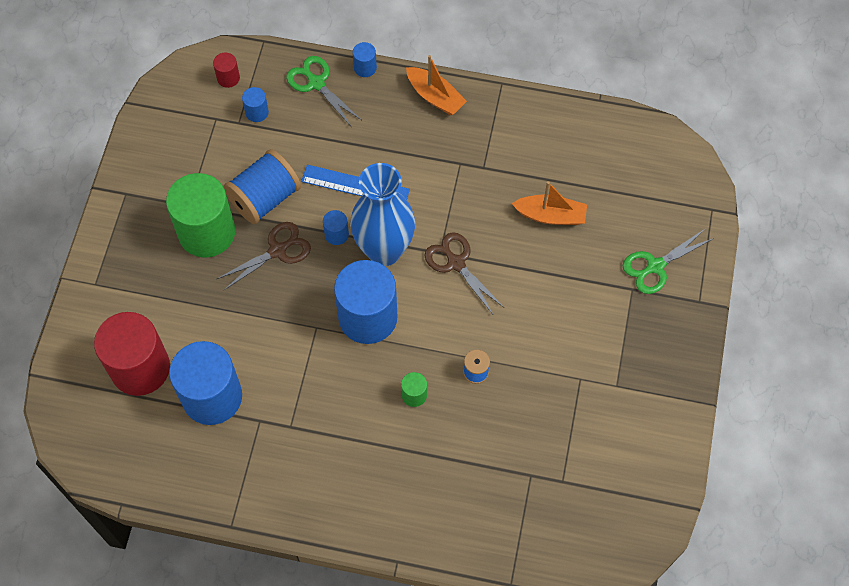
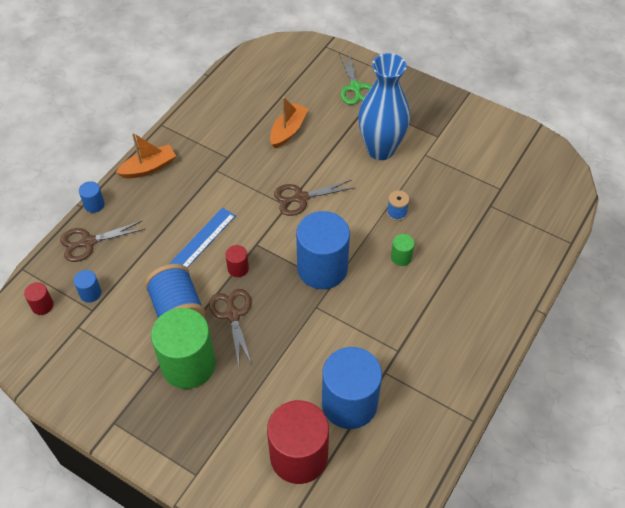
camera: 70 degrees left, 10 degrees down
(316, 83) = (88, 242): green scissors -> brown scissors
(336, 234) = (238, 268): blue cylinder -> red cylinder
(384, 250) = (268, 240): blue vase -> blue vase (380, 149)

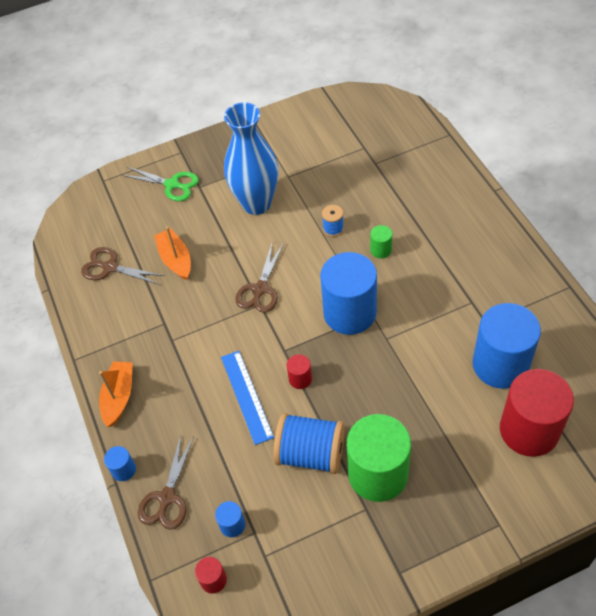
camera: 50 degrees left, 0 degrees up
(232, 315) = (348, 409): brown scissors -> brown scissors (110, 267)

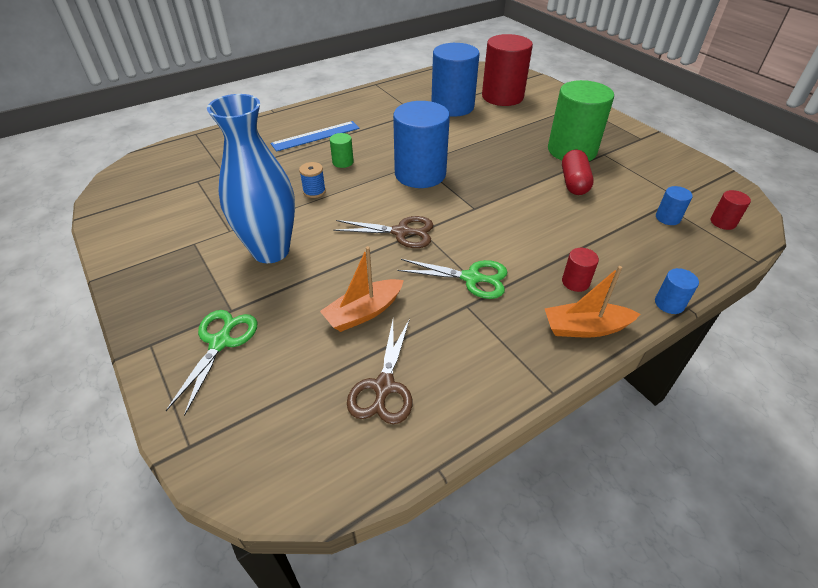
camera: 105 degrees left, 10 degrees down
(167, 498) = (674, 264): brown scissors -> none
(192, 331) = (472, 278): none -> green scissors
(246, 396) = (536, 226): blue ruler -> blue ruler (316, 136)
(300, 379) = (502, 195): red cylinder -> red cylinder (575, 282)
(311, 453) = (574, 183): blue spool -> red capsule

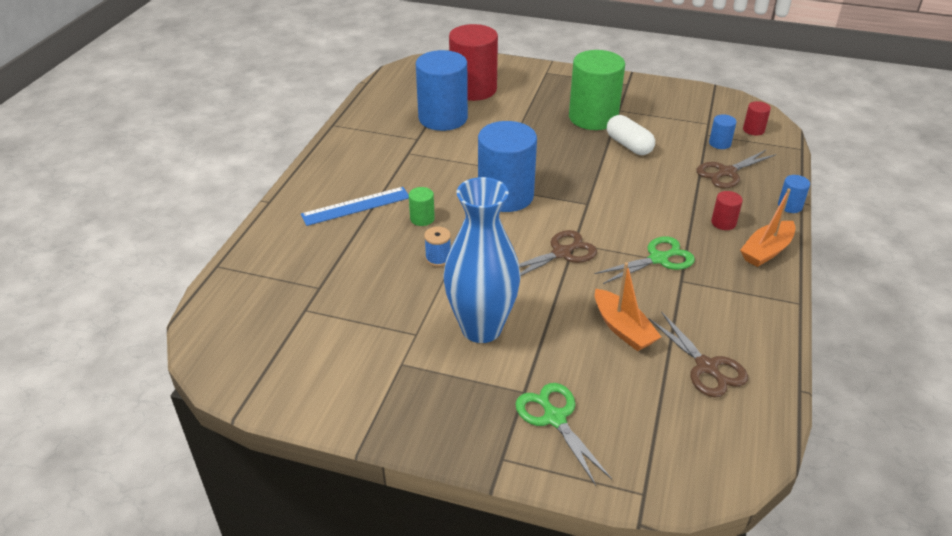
camera: 40 degrees left, 5 degrees down
(316, 136) = (356, 206): blue ruler -> blue ruler turned 45 degrees clockwise
(364, 312) = (623, 328): orange boat -> orange boat turned 45 degrees counterclockwise
(574, 183) = (629, 145): red capsule -> white capsule
(640, 244) = (726, 172): none -> brown scissors

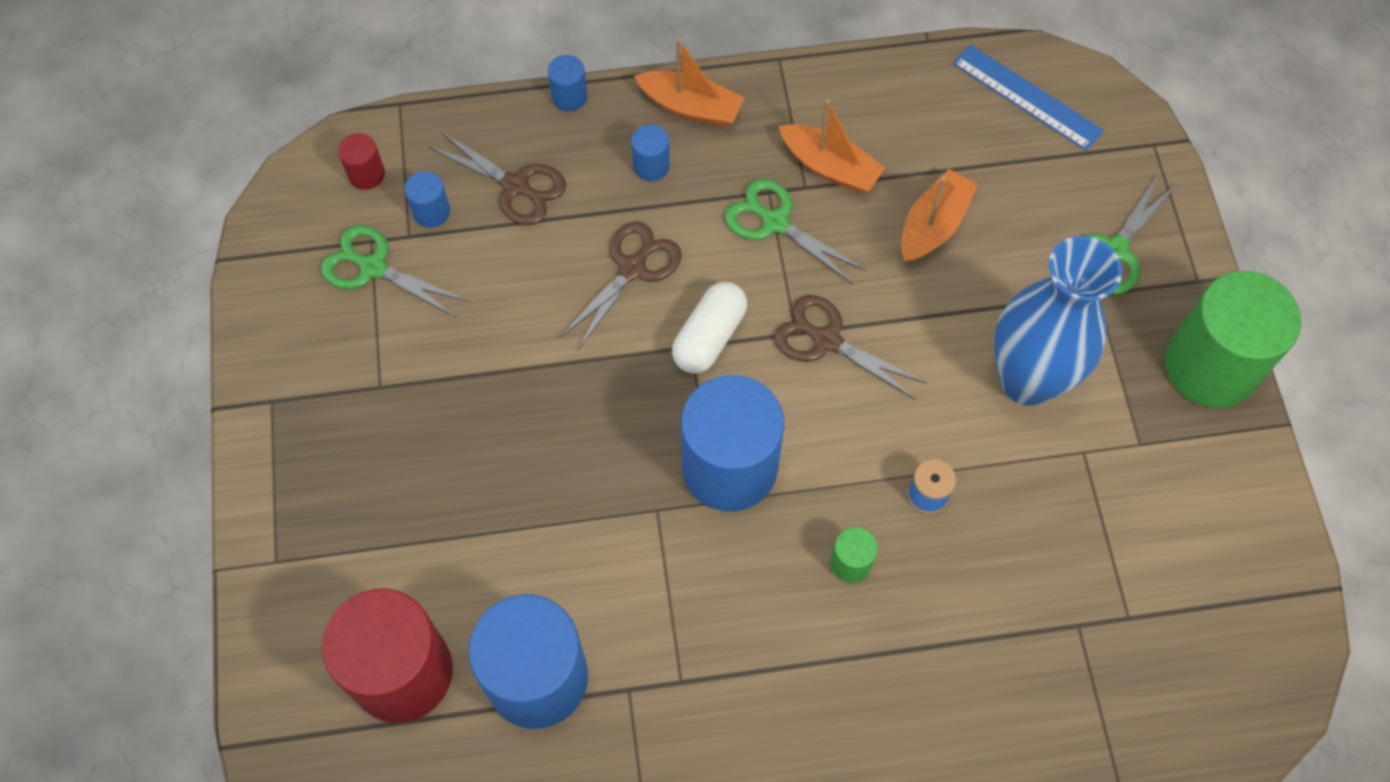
camera: 115 degrees left, 25 degrees up
(356, 206) = (874, 683): blue ruler -> blue ruler (1027, 97)
(593, 117) = (425, 419): green cylinder -> green cylinder (1210, 366)
(629, 145) = (495, 337): white capsule -> white capsule (709, 337)
(691, 121) = (373, 267): none -> green scissors
(693, 296) = (830, 167): none -> orange boat
(706, 367) = (946, 128): brown scissors -> brown scissors (632, 268)
(723, 223) = (651, 166): red cylinder -> blue cylinder

